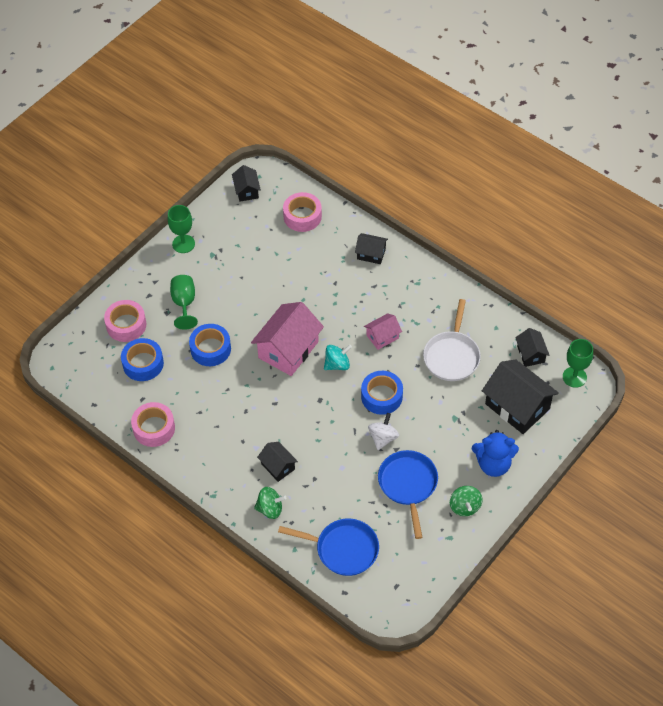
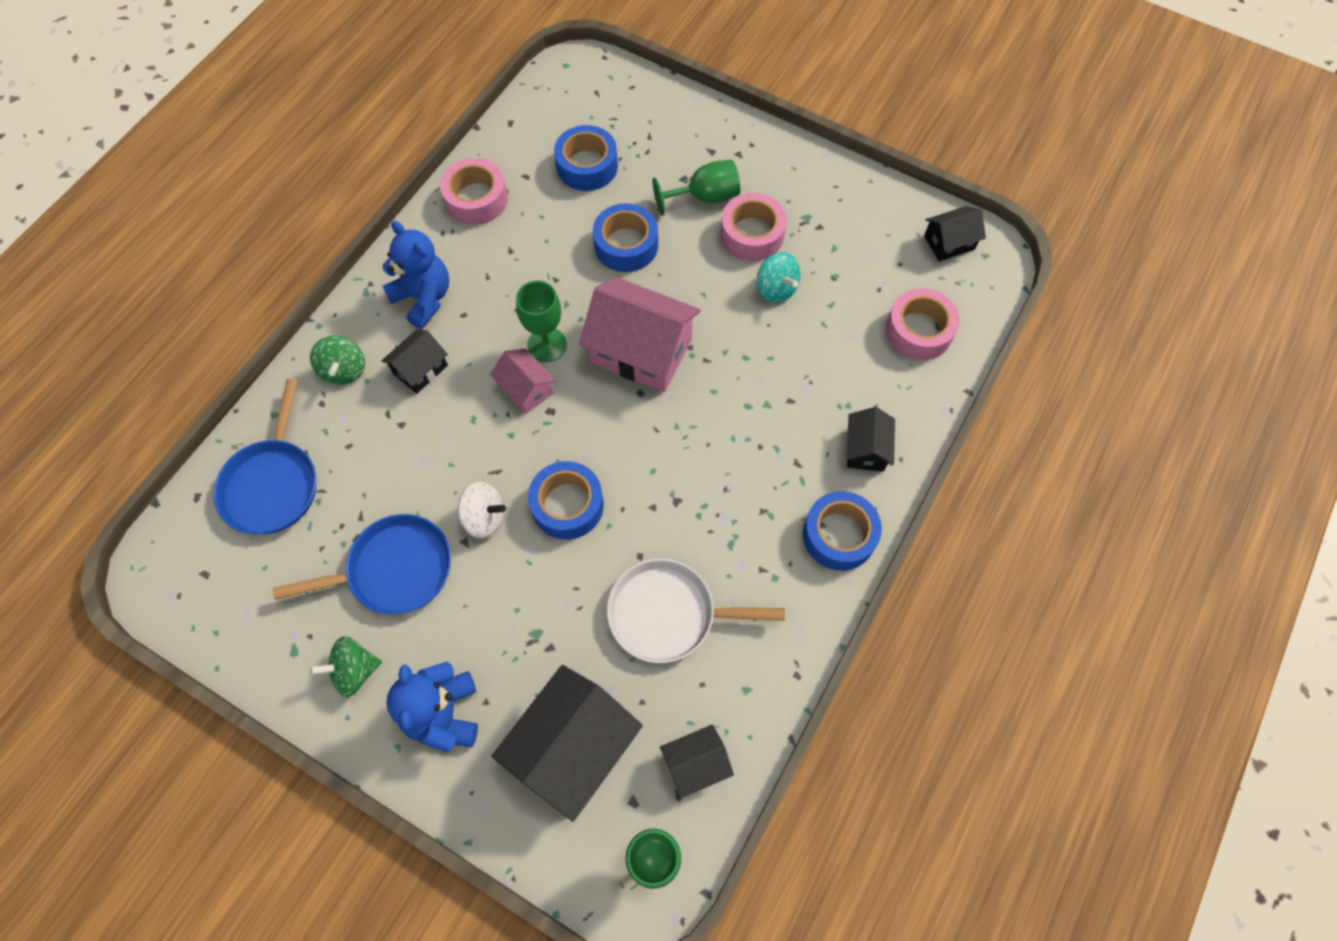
camera: 80 degrees right, 10 degrees up
(126, 325) = (652, 134): pink tape -> pink tape (752, 234)
(183, 244) = (818, 176): green goblet -> green goblet (547, 345)
(225, 462) = (423, 298): none -> blue teddy bear
(337, 364) = (623, 427): turquoise spinning top -> turquoise spinning top (776, 289)
(382, 337) = (691, 491): pink house -> pink house (526, 389)
(419, 274) = (839, 535): none -> blue tape

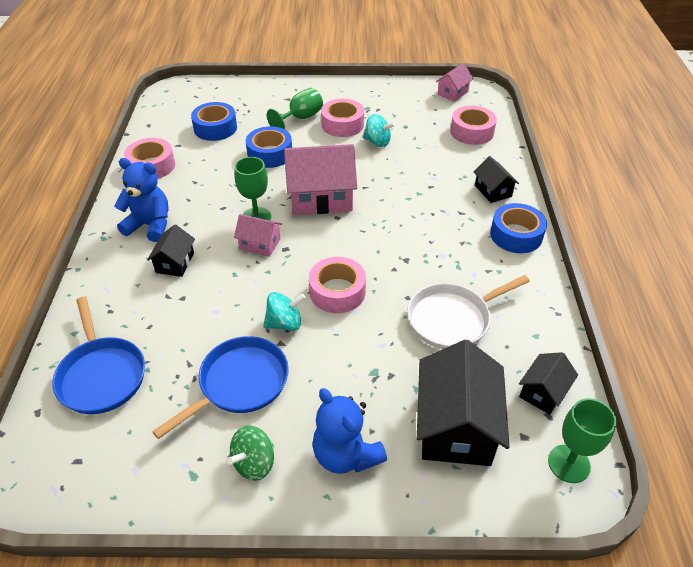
camera: 30 degrees left, 20 degrees down
(344, 370) = (116, 285): green spinning top -> none
(484, 518) = (285, 323): white spinning top -> turquoise spinning top
(567, 505) = (337, 291): blue tape -> pink tape
(949, 243) = (453, 93): black house -> pink house

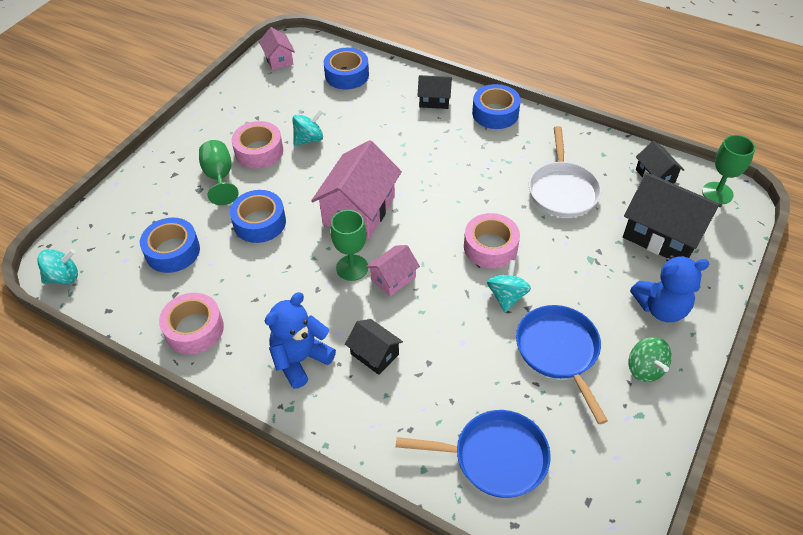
camera: 60 degrees left, 5 degrees up
(165, 97) = (63, 277): none -> turquoise spinning top
(472, 132) = (347, 75): pink tape -> blue tape

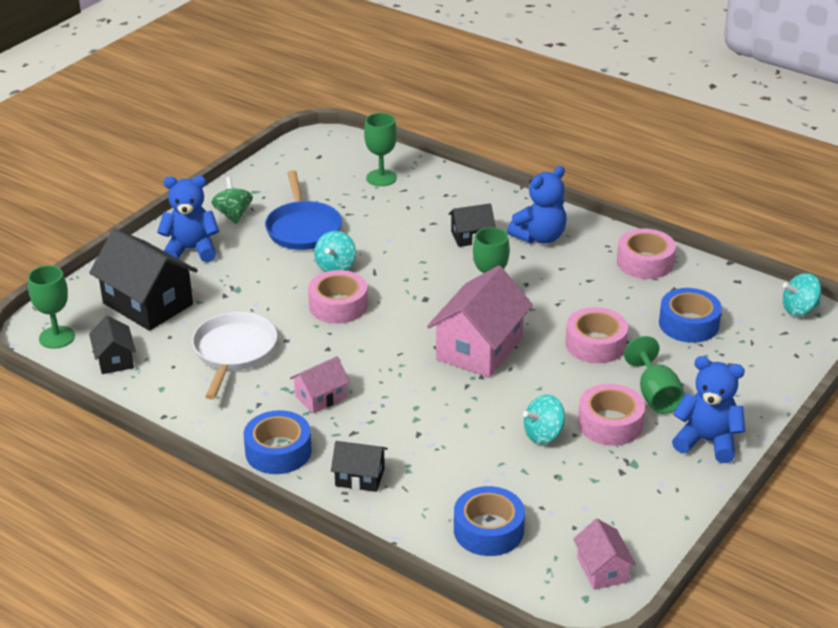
camera: 175 degrees left, 15 degrees down
(191, 143) = (707, 441): none -> blue teddy bear
(259, 222) = (595, 344): blue tape -> pink tape
(374, 354) = (471, 236): black house -> black house turned 60 degrees counterclockwise
(393, 278) = (447, 287): pink house -> pink house (320, 397)
(494, 457) = (381, 178): blue pan -> green goblet

